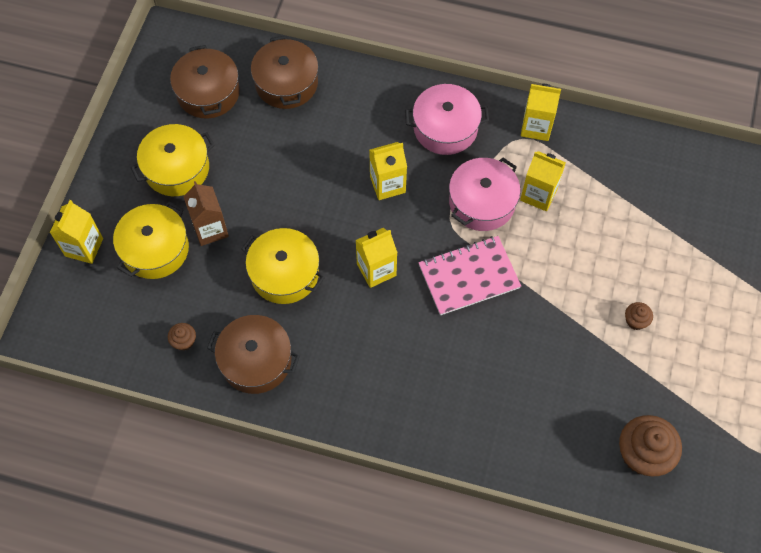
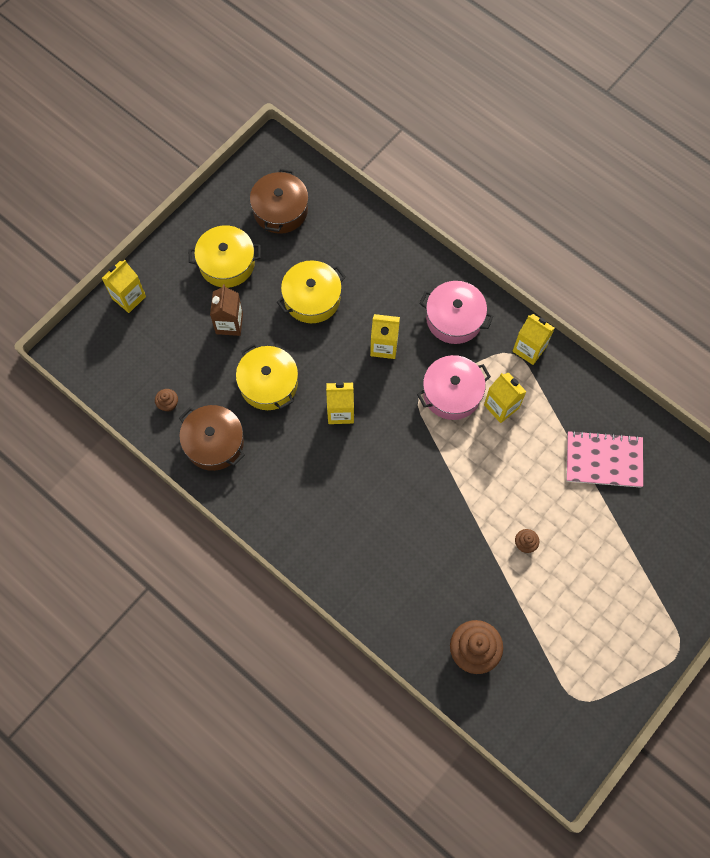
camera: 25 degrees right, 5 degrees up
(155, 249) = (180, 322): yellow pot -> yellow pot (312, 298)
(286, 83) = (345, 227): brown pot -> none
(469, 276) = (410, 449): pink notebook -> pink notebook (603, 460)

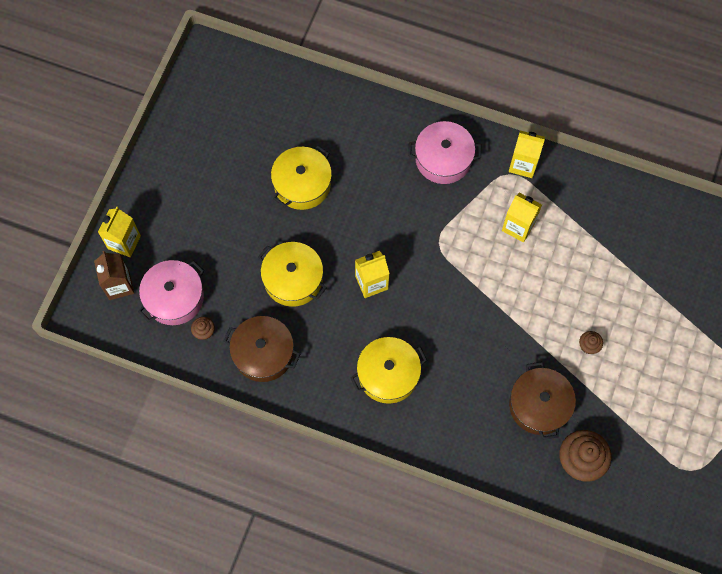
camera: 20 degrees left, 0 degrees up
(227, 263) = (207, 178): yellow pot -> yellow pot (388, 374)
(229, 323) = (232, 235): brown carton -> brown carton (119, 285)
(280, 210) = (238, 109): brown pot -> brown pot (539, 405)
(384, 346) = (388, 207): yellow carton -> none
(452, 393) = (468, 230): pink pot -> pink pot (174, 298)
(603, 460) = (629, 244): pink notebook -> none

